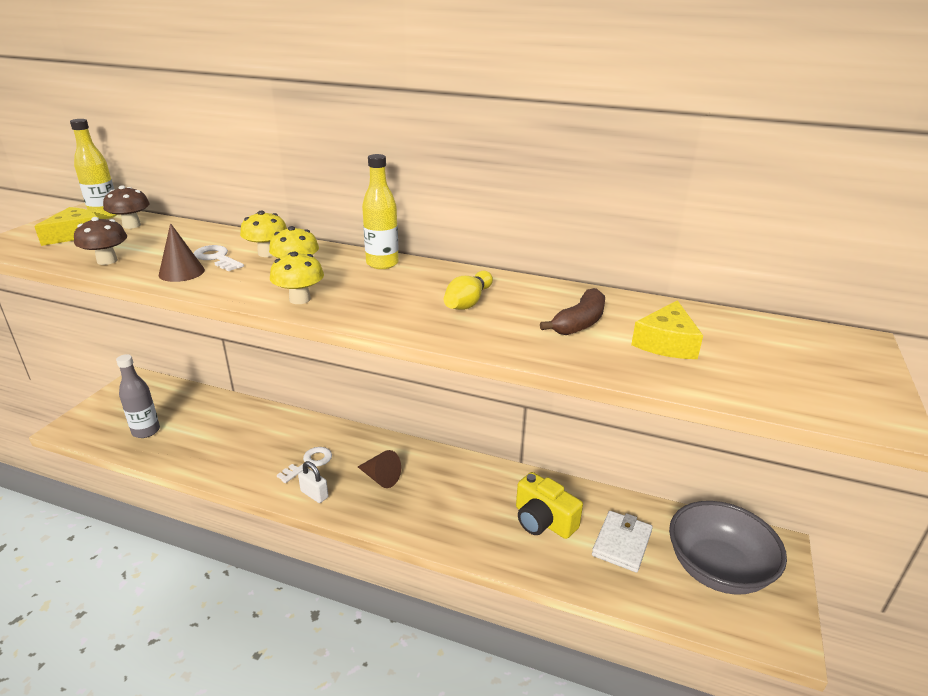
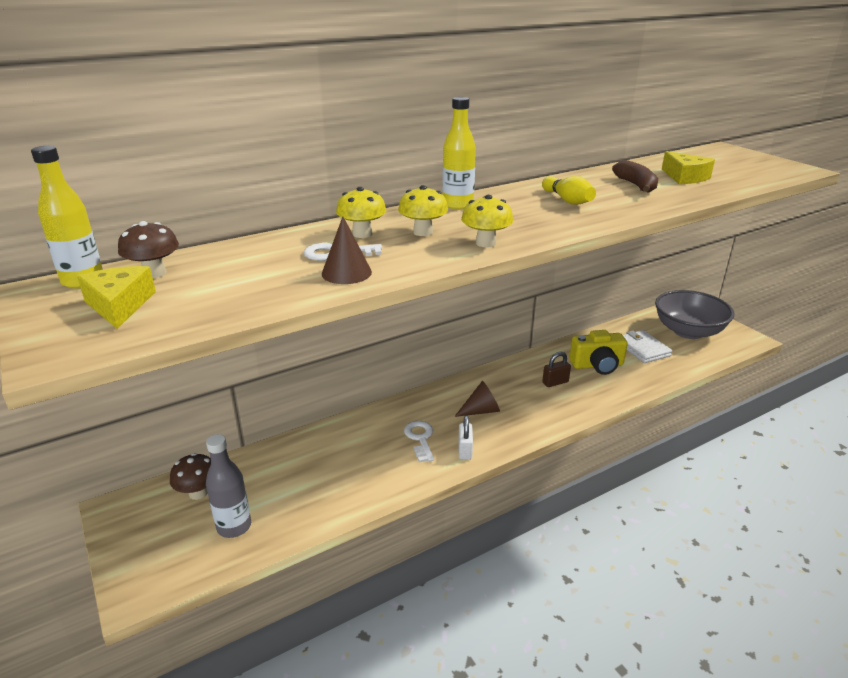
camera: 50 degrees left, 0 degrees up
(107, 261) = (247, 300): brown mushroom -> brown mushroom (198, 493)
(314, 494) = (465, 450): white padlock -> white padlock turned 75 degrees counterclockwise
(476, 504) = (555, 382): none -> brown padlock

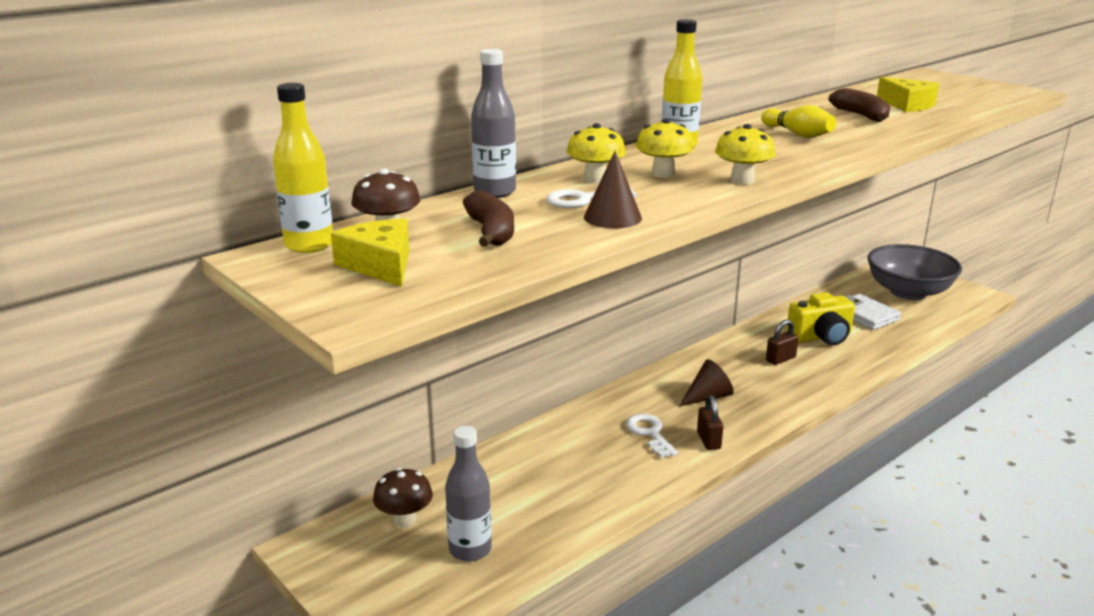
camera: 10 degrees left, 5 degrees down
(235, 279) = (491, 232): none -> brown banana
(271, 240) = (495, 192): none -> grey bottle
(465, 450) = (708, 440): white padlock -> brown padlock

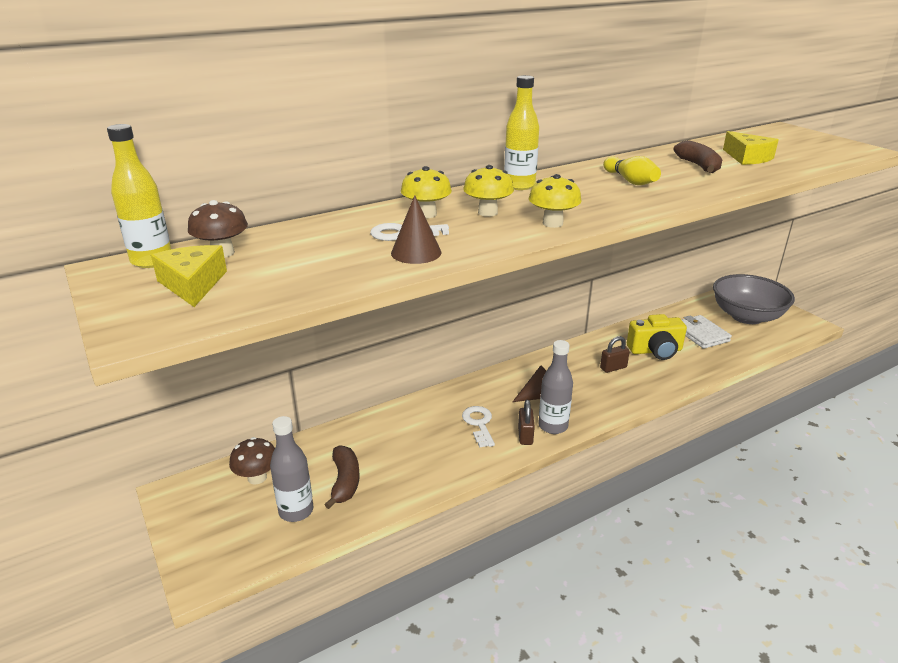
camera: 10 degrees right, 5 degrees up
(491, 232) = (305, 259): brown banana -> brown banana (345, 481)
(495, 192) = (335, 221): grey bottle -> grey bottle (553, 426)

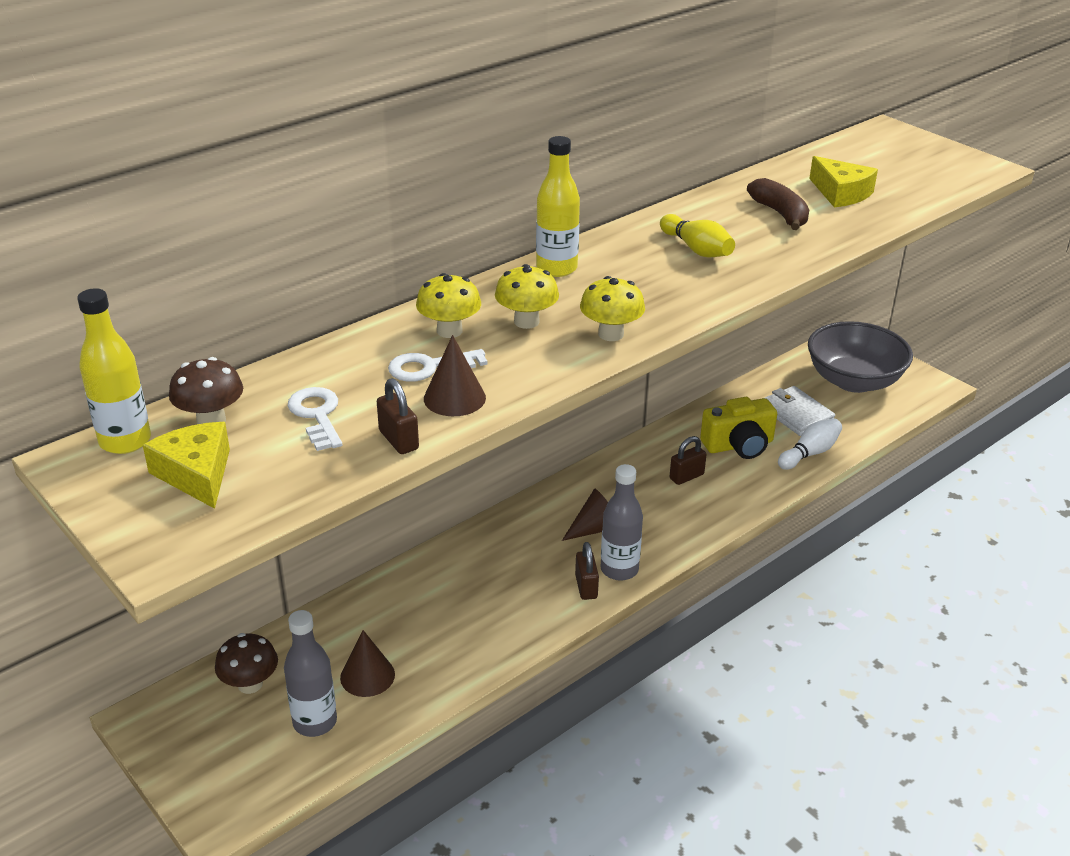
camera: 10 degrees left, 5 degrees up
(345, 481) = (367, 676): brown banana -> brown cone
(361, 275) = (399, 440): none -> brown padlock
(479, 424) = (524, 576): white key -> white key (317, 415)
(710, 360) = (809, 453): none -> white bowling pin

